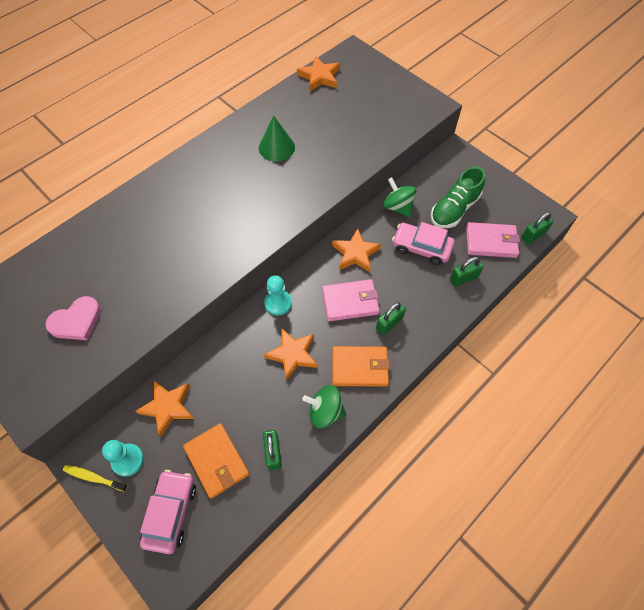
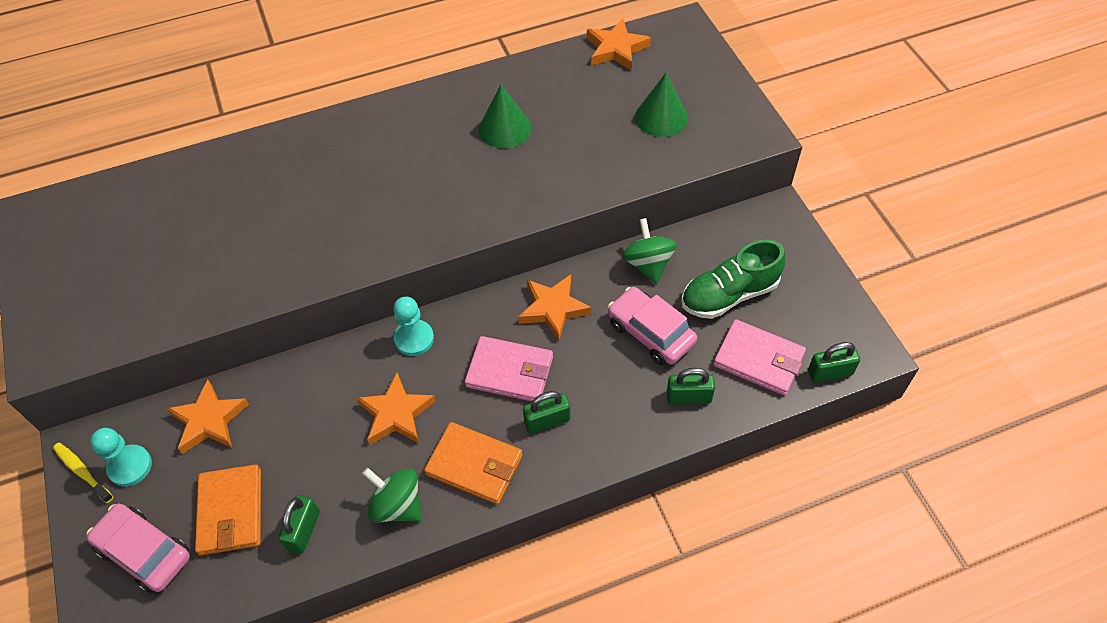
camera: 25 degrees right, 5 degrees down
(76, 321) = (146, 270): pink heart -> none
(171, 512) = (144, 552): pink car -> pink car turned 90 degrees counterclockwise
(371, 111) = (661, 117): none -> green cone

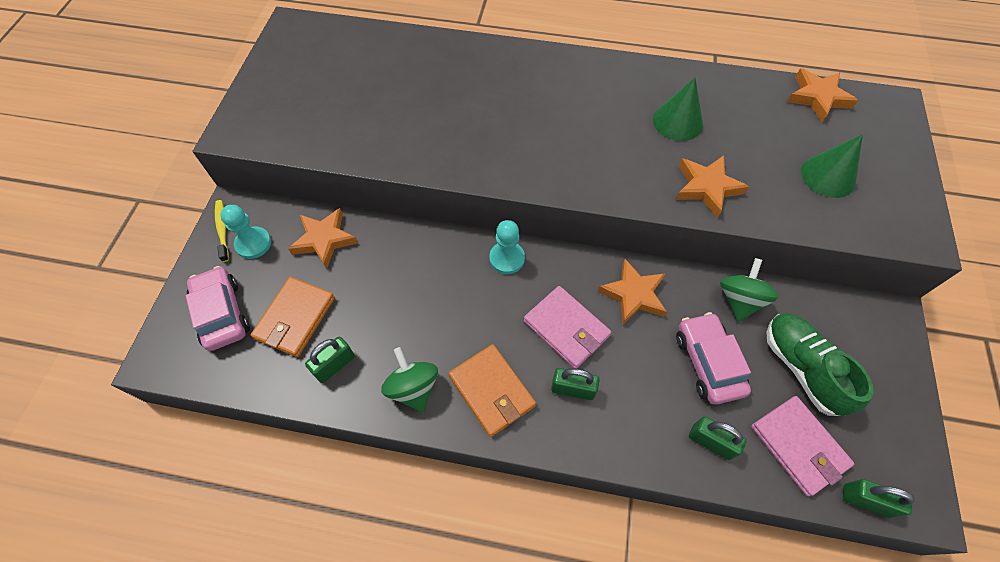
camera: 30 degrees right, 5 degrees up
(396, 414) = (457, 312): orange star -> orange star (707, 187)
(729, 295) = (802, 368): green shoe -> green shoe turned 60 degrees clockwise

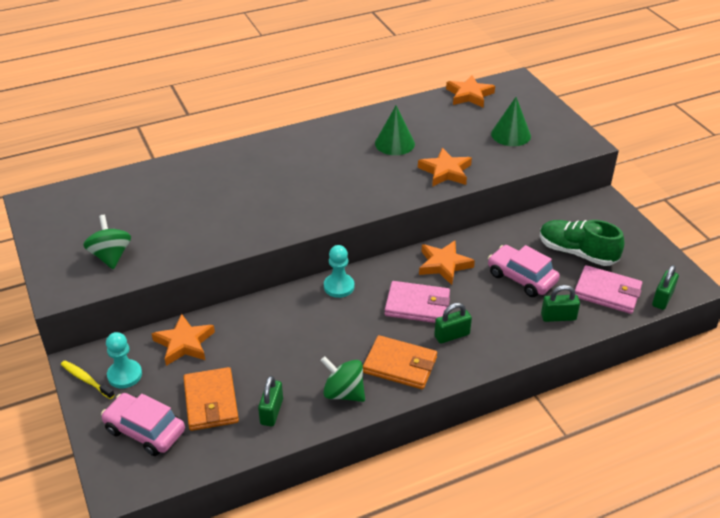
camera: 35 degrees left, 20 degrees down
(739, 300) = (511, 235): green spinning top -> green spinning top (111, 256)
(865, 500) = (662, 299): green padlock -> green padlock turned 45 degrees counterclockwise

